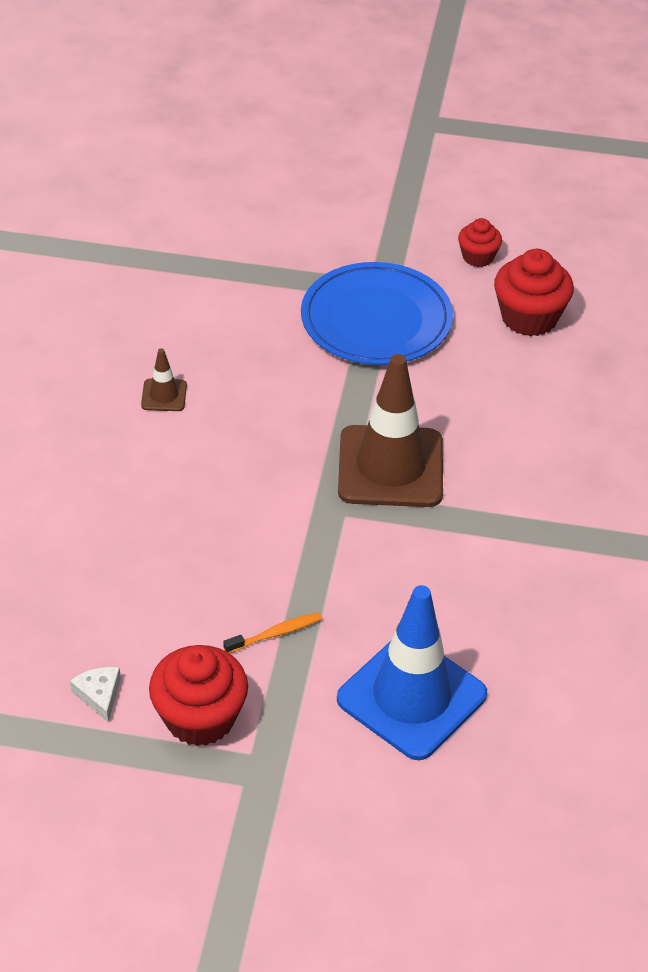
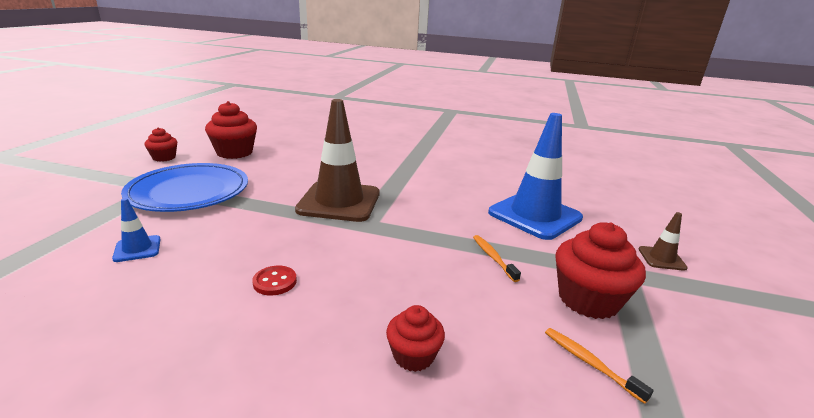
camera: 85 degrees left, 20 degrees down
(98, 563) = (413, 356): none -> red cupcake
(99, 695) = (589, 363): white cheese -> orange toothbrush
(164, 395) = (188, 295): brown traffic cone -> brown traffic cone (661, 258)
(193, 448) = (275, 282): none -> red button
(234, 332) = (137, 249): none -> blue traffic cone

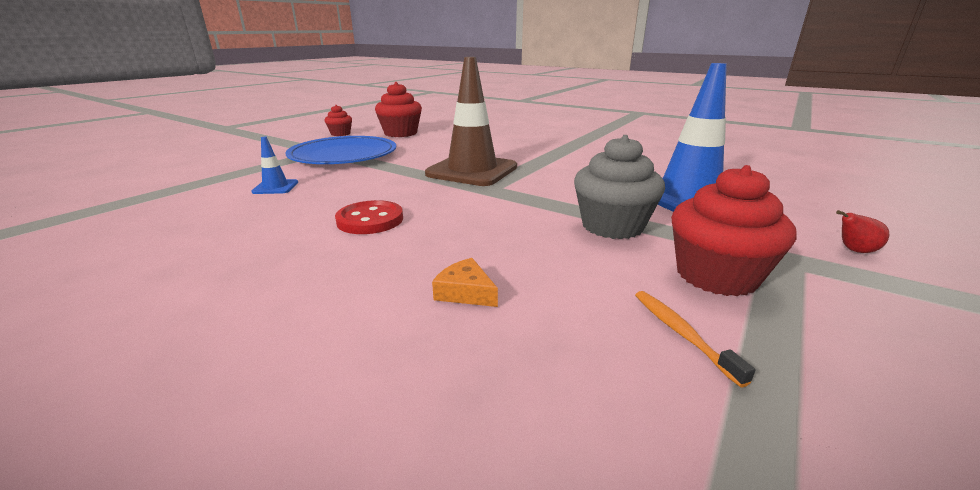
camera: 20 degrees right, 0 degrees up
(275, 282) = (370, 220): red button -> red button, size x1.54
(413, 356) = (465, 292): red cupcake -> orange cheese
(493, 257) = (612, 226): orange toothbrush -> grey cupcake
(661, 258) = (854, 251): brown traffic cone -> red pear

